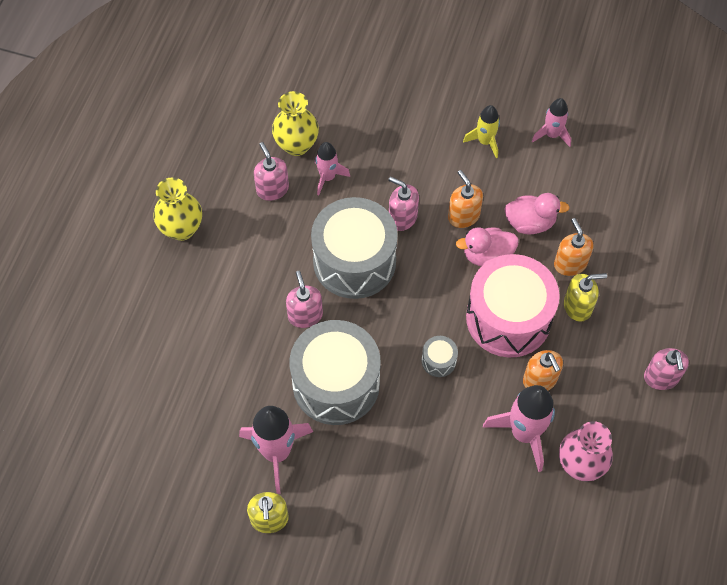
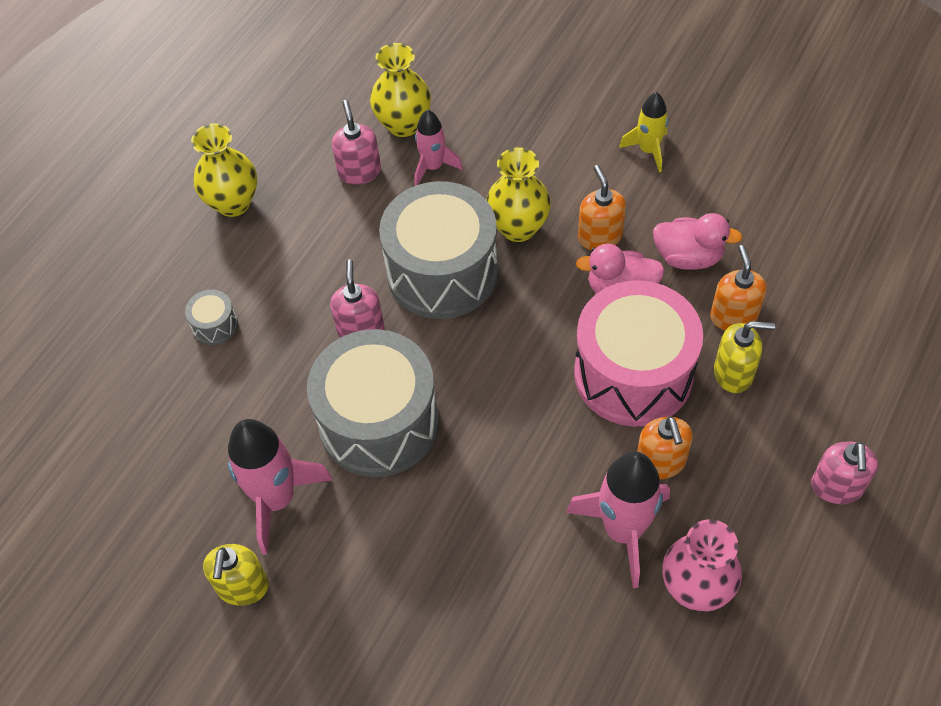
camera: 15 degrees right, 5 degrees down
(402, 217) = (518, 228): pink soap dispenser -> yellow vase
(438, 361) = (525, 414): grey drum -> grey drum (215, 325)
(552, 135) = (740, 153): pink rocket -> none

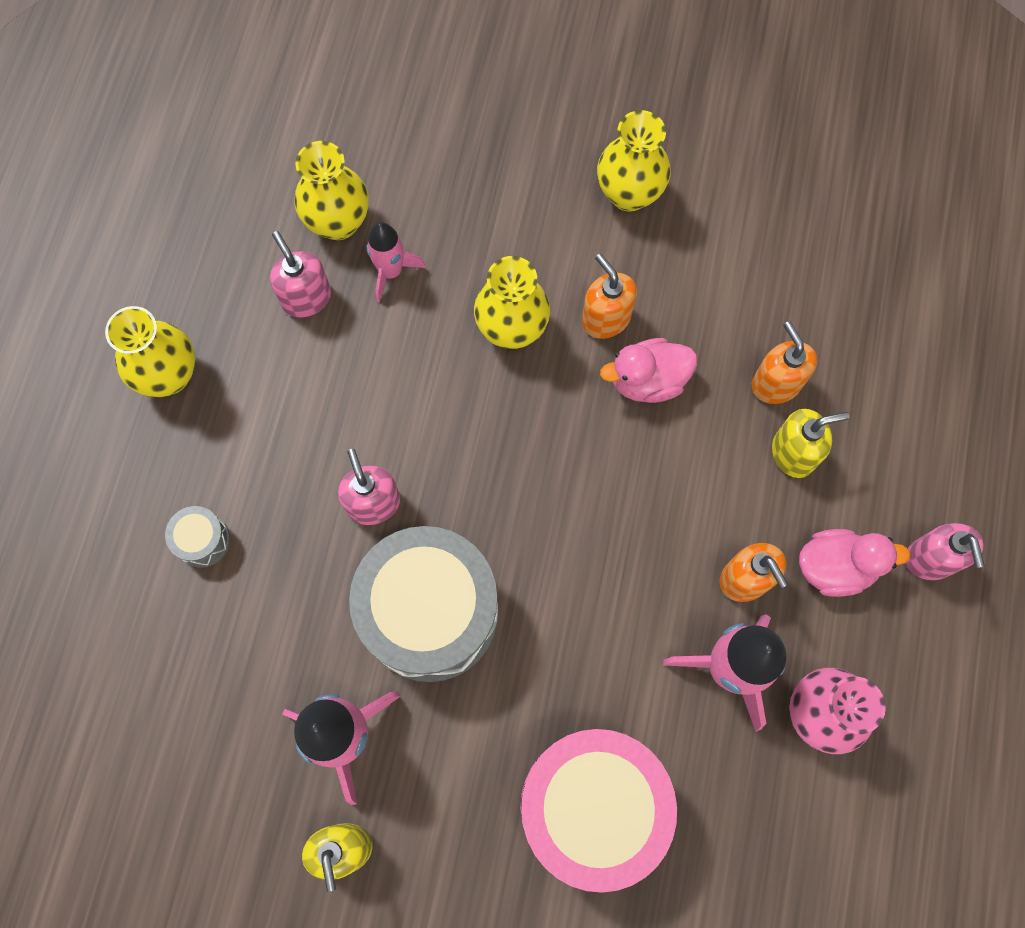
camera: 20 degrees left, 15 degrees up
(442, 272) = (443, 407): grey drum -> none
(633, 374) = (688, 481): pink drum -> pink drum (592, 806)
(648, 150) = (629, 194): yellow rocket -> yellow vase
(688, 257) = (709, 321): pink duck -> pink duck (835, 567)

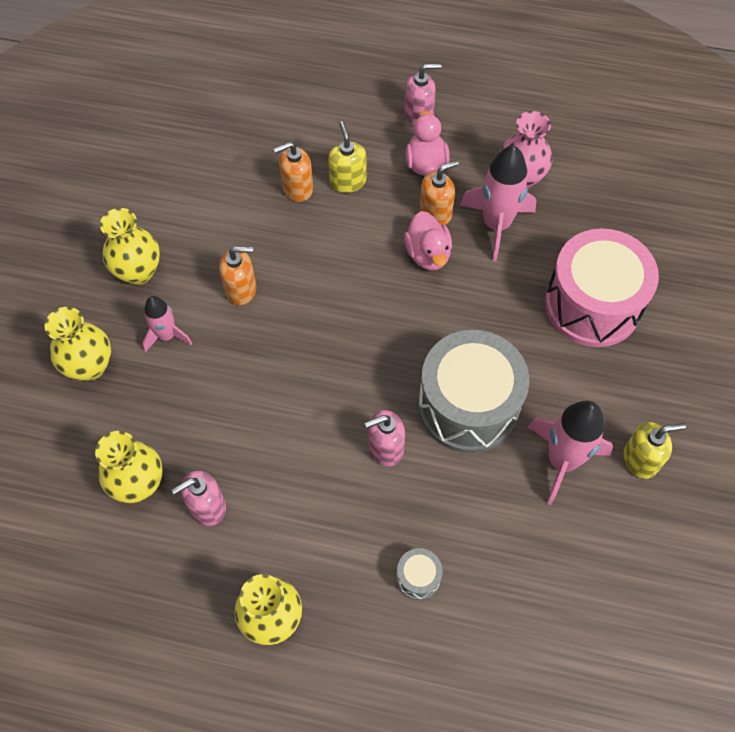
camera: 90 degrees left, 10 degrees down
(391, 272) = (189, 441): pink rocket -> pink rocket (167, 336)
(512, 329) = (245, 352): yellow vase -> yellow vase (90, 366)
(605, 318) = (241, 289): orange soap dispenser -> orange soap dispenser turned 150 degrees counterclockwise
(647, 381) = (292, 264): pink duck -> pink duck (428, 254)

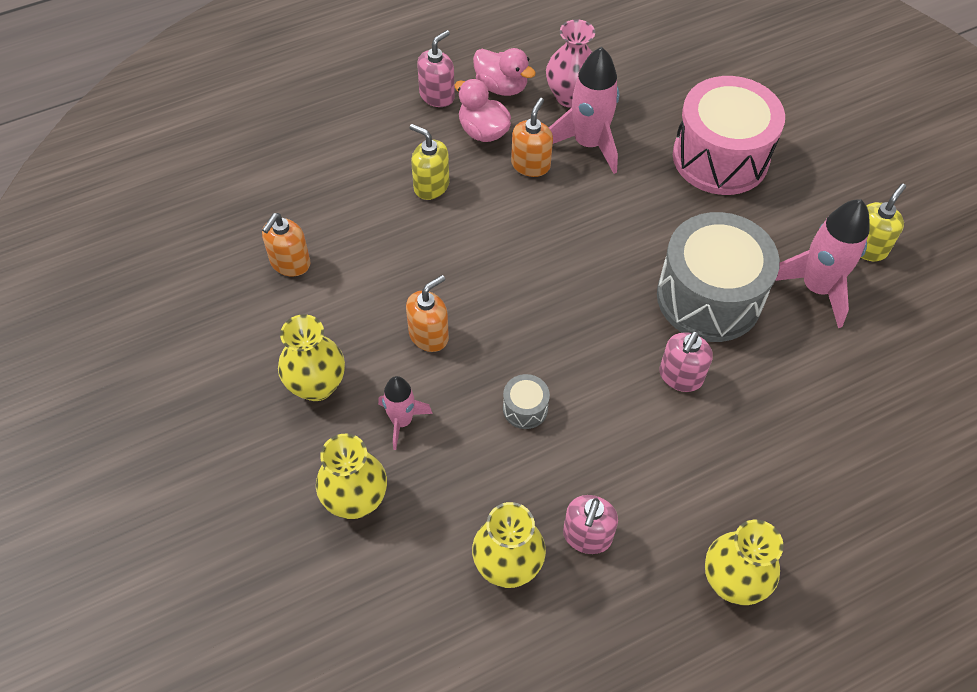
camera: 40 degrees left, 5 degrees down
(297, 188) = (392, 219): orange soap dispenser -> orange soap dispenser (290, 263)
(418, 577) = (807, 456): grey drum -> grey drum (525, 408)
(428, 254) = (558, 202): pink duck -> pink duck (501, 87)

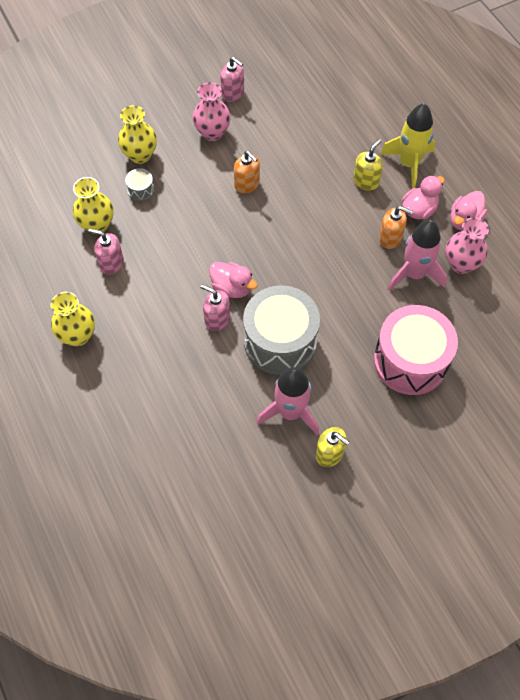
camera: 90 degrees right, 5 degrees up
(290, 263) = (298, 113): orange soap dispenser -> none
(317, 385) = (212, 133): yellow vase -> pink vase
(402, 421) = (188, 173): pink rocket -> none
(403, 136) = (409, 164): none -> yellow rocket
(437, 96) = (450, 182): pink soap dispenser -> pink soap dispenser (233, 93)
(525, 408) = (195, 233): grey drum -> grey drum (141, 190)
(624, 356) = (232, 287): none -> pink duck

